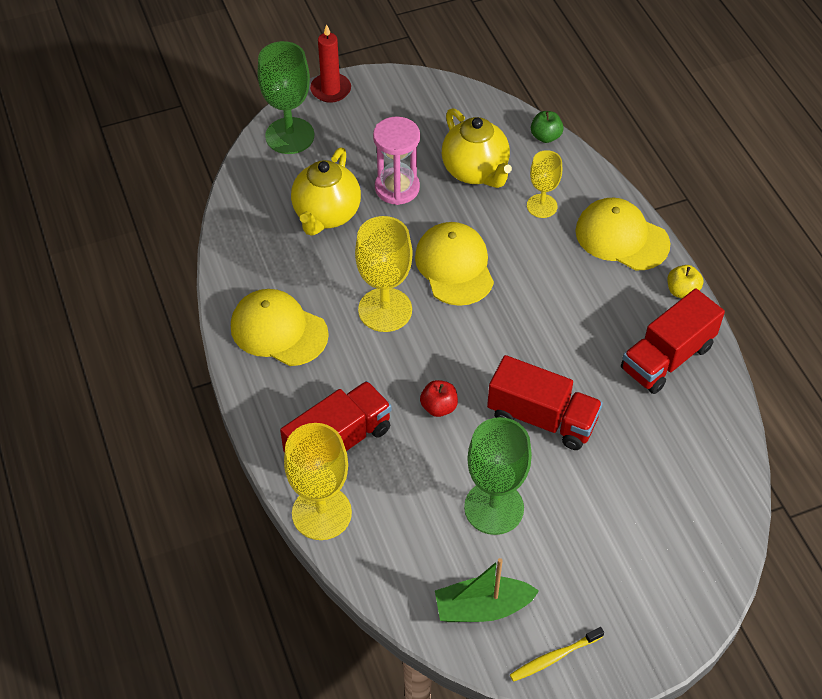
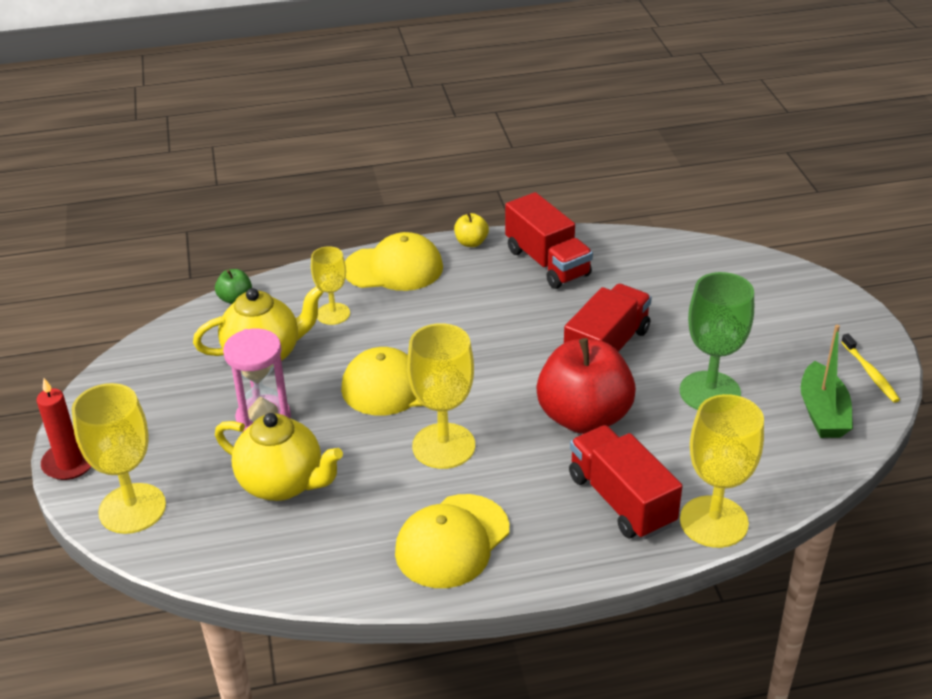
camera: 80 degrees left, 15 degrees down
(290, 136) = (132, 508): green goblet -> yellow goblet
(439, 407) = (584, 417): red apple -> red apple, size x2.35
(621, 237) = (393, 268): yellow cap -> yellow cap turned 135 degrees counterclockwise

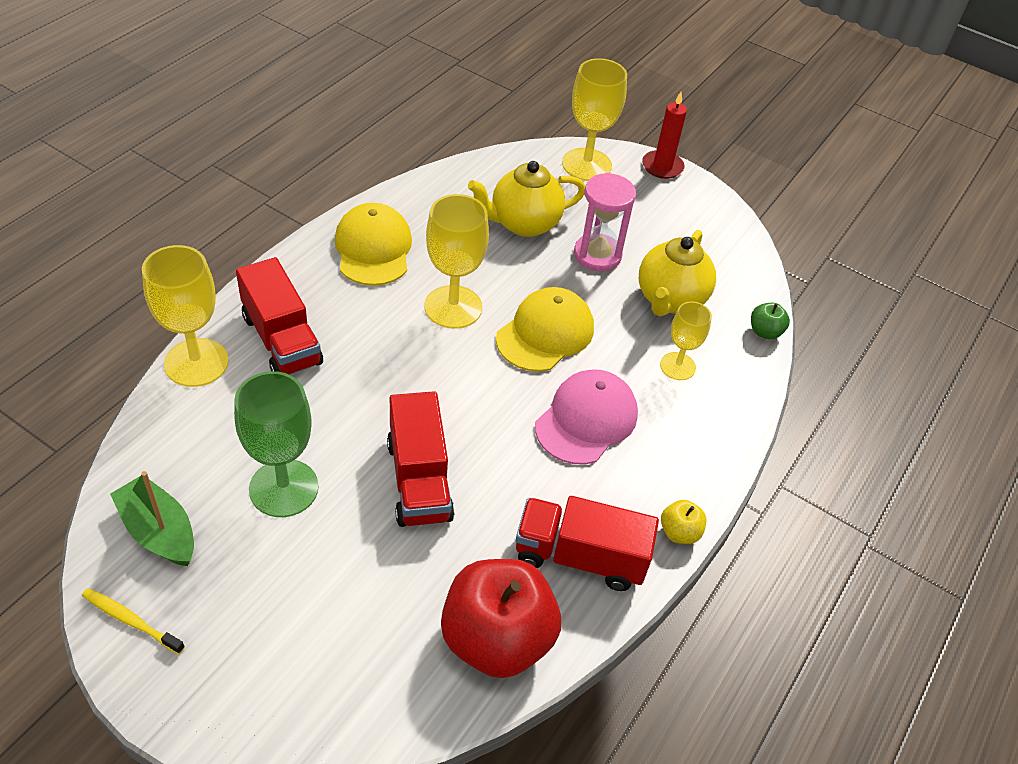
camera: 130 degrees right, 10 degrees up
(393, 268) = (700, 448): yellow cap -> none
(446, 319) = (586, 420): none -> pink cap
(584, 417) = (372, 393): red apple -> red apple (496, 639)
(621, 500) = (282, 340): red truck -> red truck turned 45 degrees clockwise

